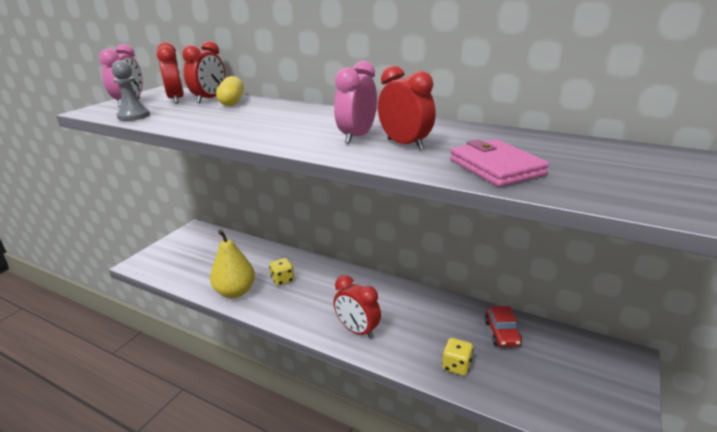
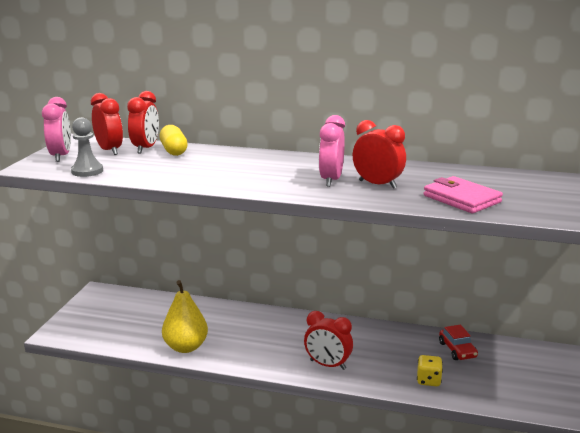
camera: 15 degrees left, 5 degrees down
(282, 280) = (229, 330): yellow dice -> none

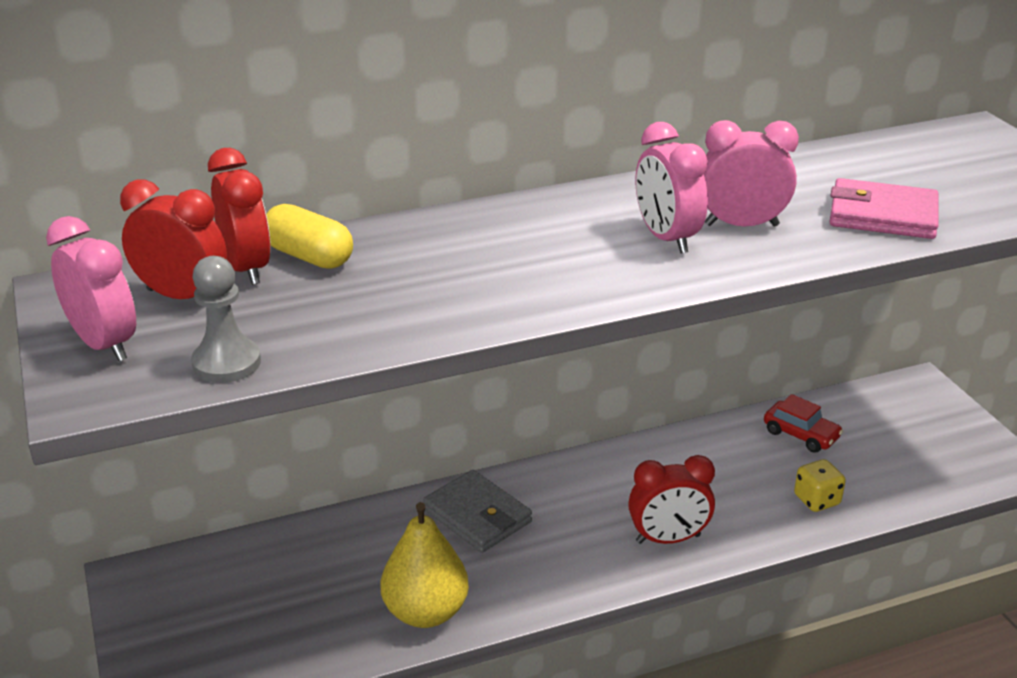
camera: 35 degrees left, 10 degrees up
(252, 322) = (477, 516): none -> grey wallet
(377, 184) = (741, 225): red clock -> pink clock

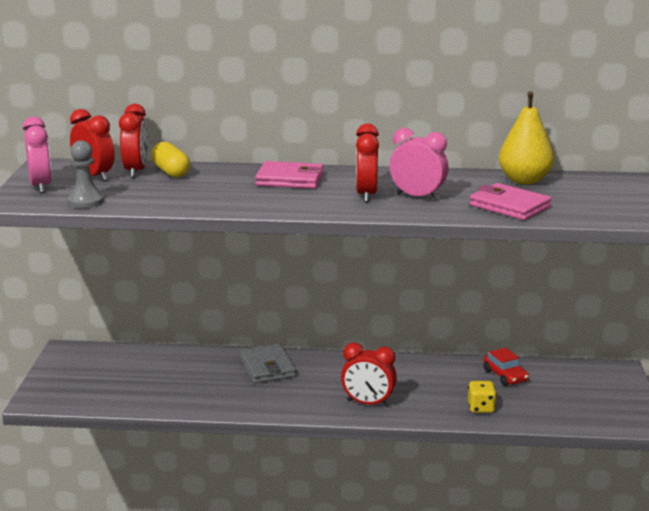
camera: 25 degrees right, 10 degrees down
(425, 612) = (200, 400): yellow pear -> yellow pear (524, 180)
(519, 231) = (290, 179): none -> pink wallet
(666, 238) = (366, 195): pink clock -> red clock

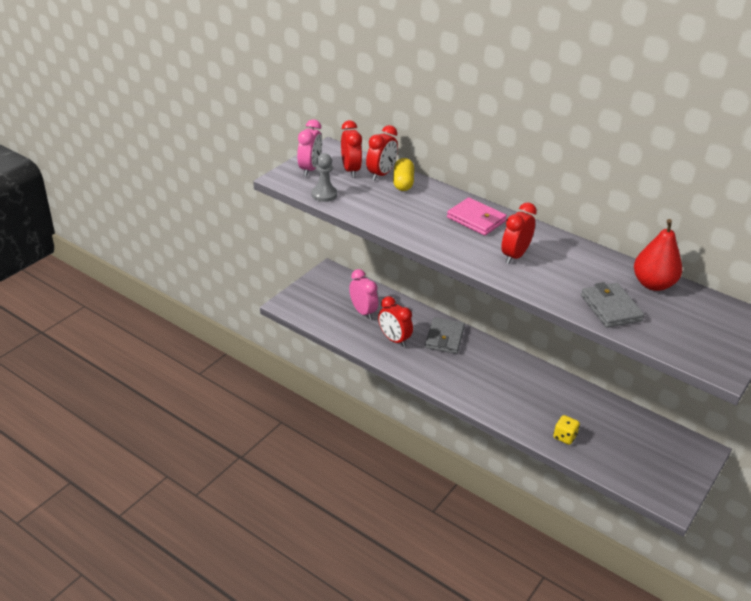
camera: 30 degrees right, 15 degrees up
(368, 403) = (488, 397): red clock -> red clock (394, 339)
(417, 196) = (551, 271): pink clock -> pink clock (363, 312)
(505, 376) = (608, 417): red car -> none
(509, 206) = (610, 308): pink wallet -> grey wallet
(524, 180) = (653, 284): yellow pear -> red pear

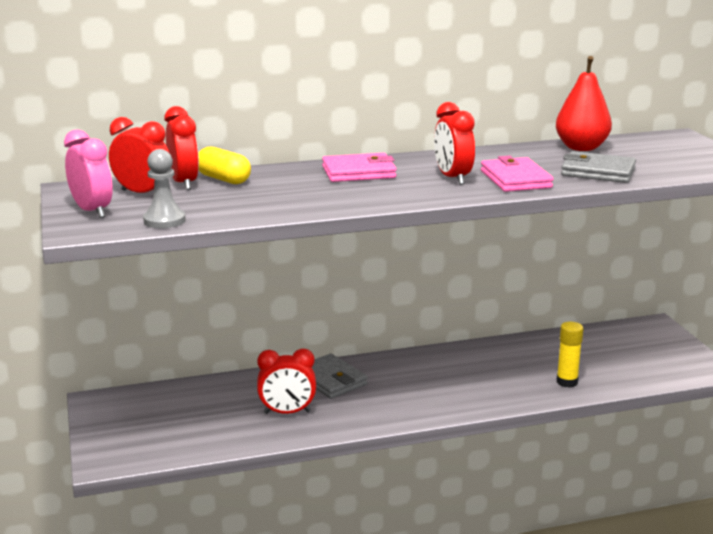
camera: 50 degrees left, 15 degrees down
(363, 312) = (208, 411): pink clock -> none
(546, 280) = (515, 179): none -> pink wallet
(564, 437) = (567, 382): yellow dice -> yellow glue stick

